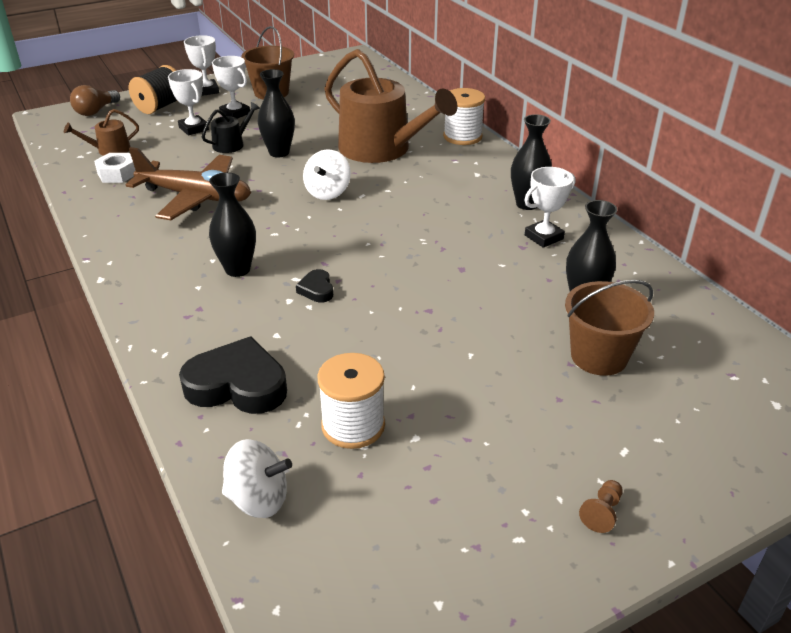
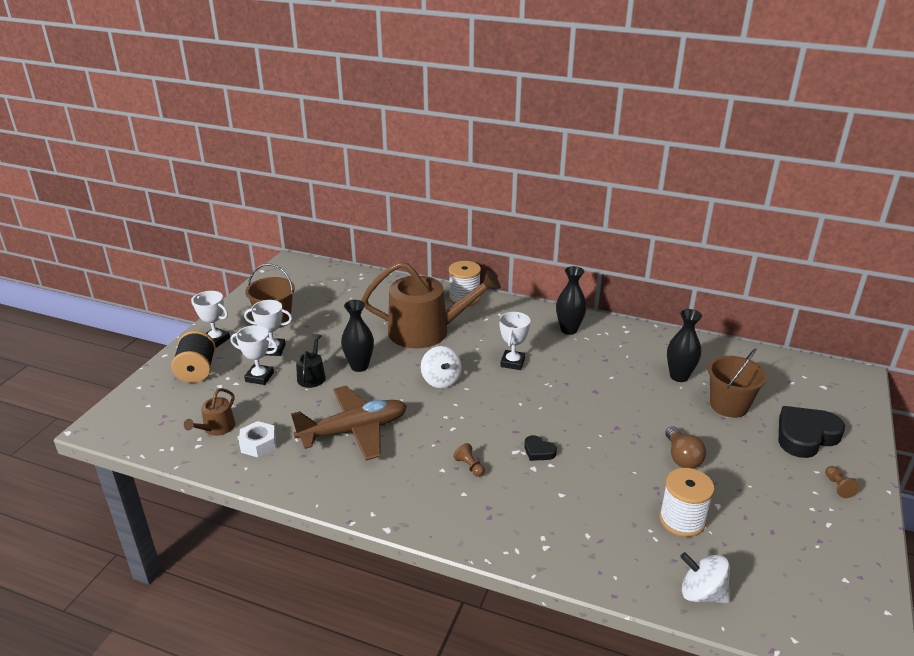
camera: 40 degrees left, 5 degrees down
(96, 111) = (142, 400): brown light bulb -> brown light bulb (682, 457)
(237, 269) = (469, 466): black vase -> brown pawn
(237, 385) = (590, 539): black heart -> black heart (805, 436)
(258, 499) = (702, 593): white spinning top -> white spinning top turned 120 degrees counterclockwise
(544, 237) = (607, 347): white trophy -> white trophy (512, 362)

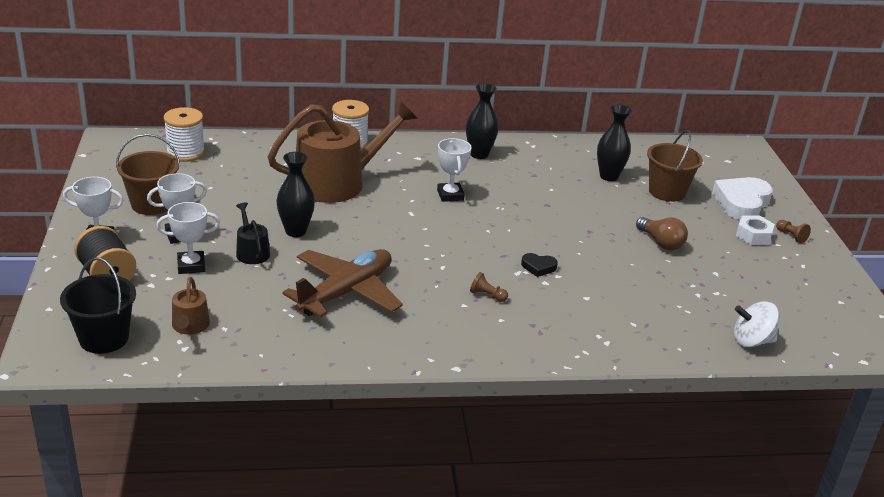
camera: 30 degrees left, 0 degrees up
(152, 421) = (104, 338): none -> black bucket
(258, 444) = (254, 329): white nut -> white nut (753, 235)
(441, 380) = (393, 226): white spinning top -> none
(682, 520) = (697, 291): white spool -> white spool (186, 153)
(805, 436) = (741, 203): black heart -> white heart

